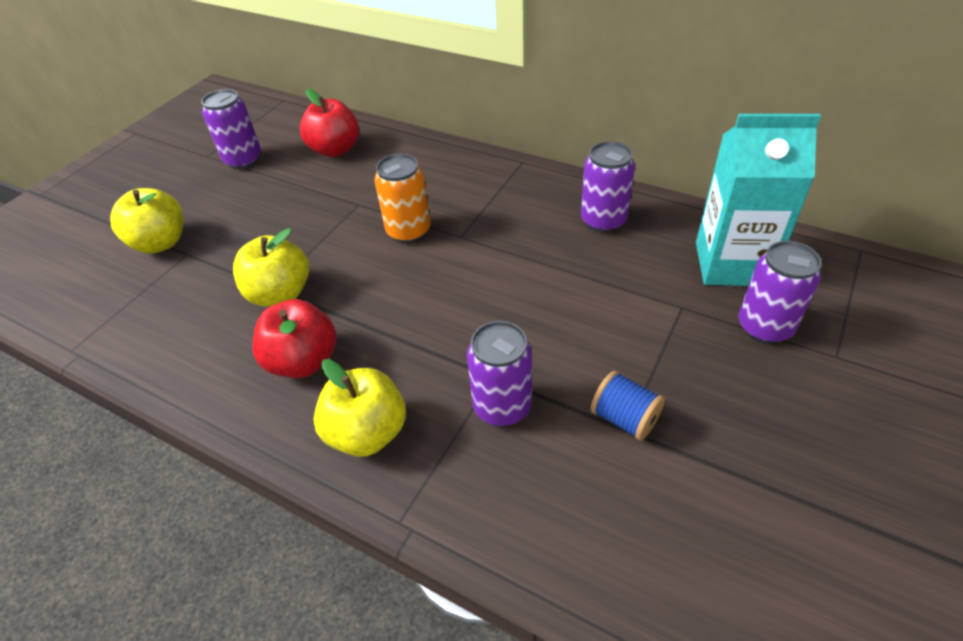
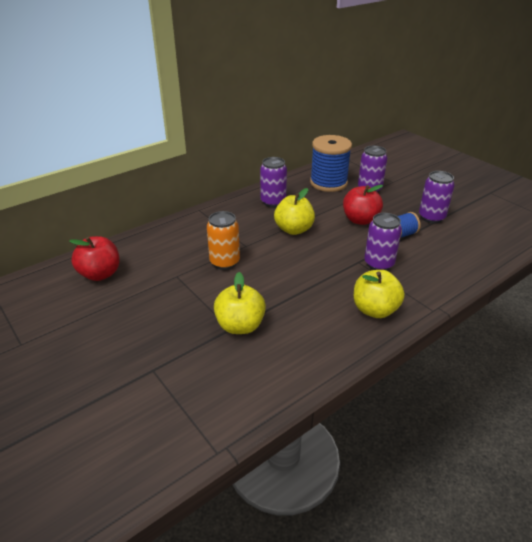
camera: 70 degrees left, 10 degrees down
(161, 243) = (123, 385): yellow apple -> yellow apple (294, 229)
(243, 160) = (56, 322): purple can -> purple can (431, 217)
(303, 361) = (308, 325): red apple -> red apple (360, 220)
(731, 264) = (328, 183): turquoise carton -> blue spool

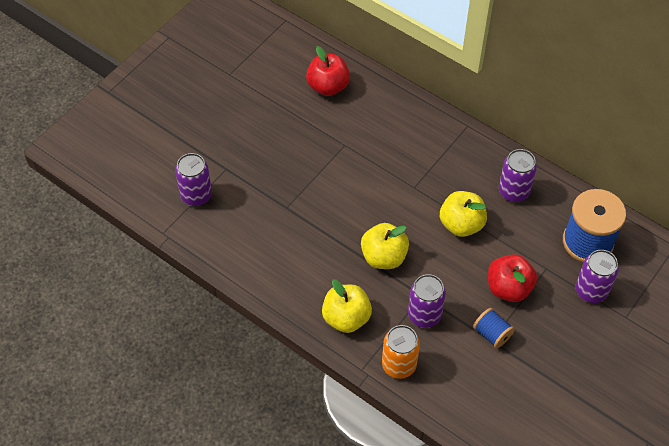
camera: 75 degrees right, 20 degrees up
(224, 262) = (379, 176): orange can -> orange can (399, 365)
(240, 325) = (292, 213): yellow apple -> yellow apple (384, 257)
(431, 217) = (546, 366): purple can -> purple can (196, 195)

